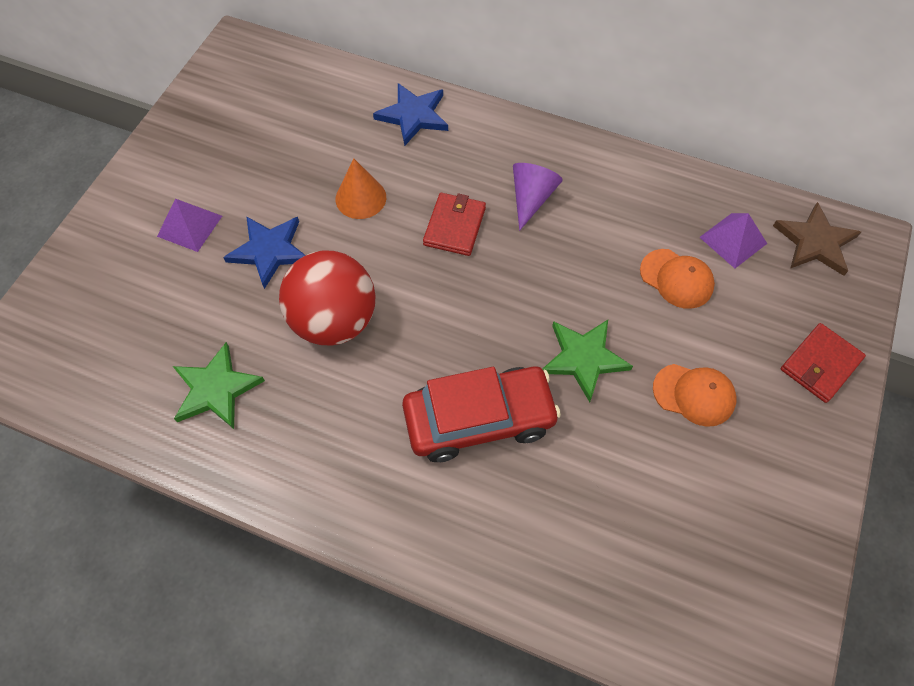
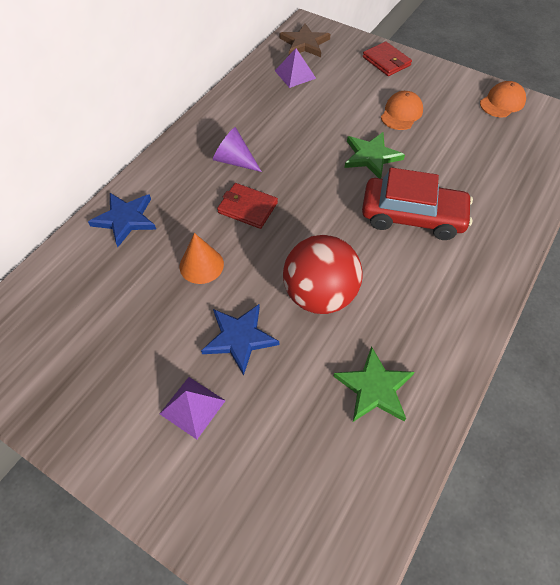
camera: 80 degrees left, 5 degrees down
(479, 419) = (412, 216): red car -> red car turned 105 degrees clockwise
(676, 279) = (318, 103): orange cap -> orange cap (502, 102)

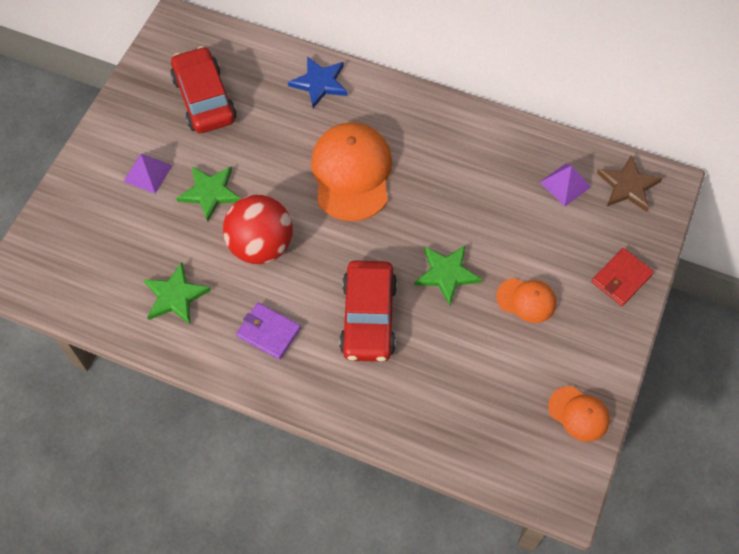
camera: 80 degrees right, 5 degrees up
(102, 332) = (204, 99): none -> red car
(201, 265) = (279, 151): orange cone -> none
(234, 161) = (411, 151): purple cone -> none
(239, 338) = (210, 193): blue star -> green star
(247, 207) = (352, 173): red wallet -> orange cap
(425, 299) = (268, 332): none -> purple wallet

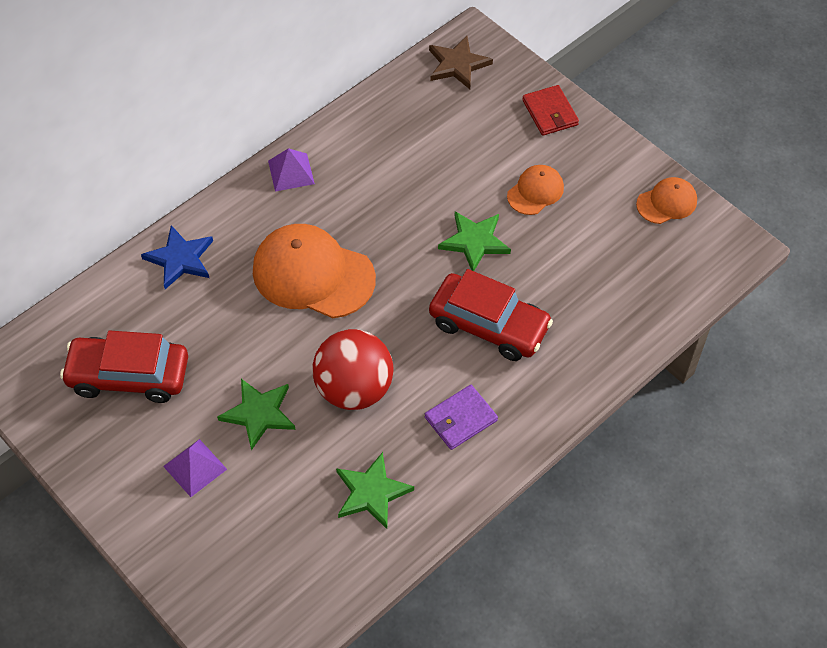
camera: 65 degrees left, 5 degrees down
(565, 184) = (428, 109): purple pyramid -> purple pyramid (291, 172)

